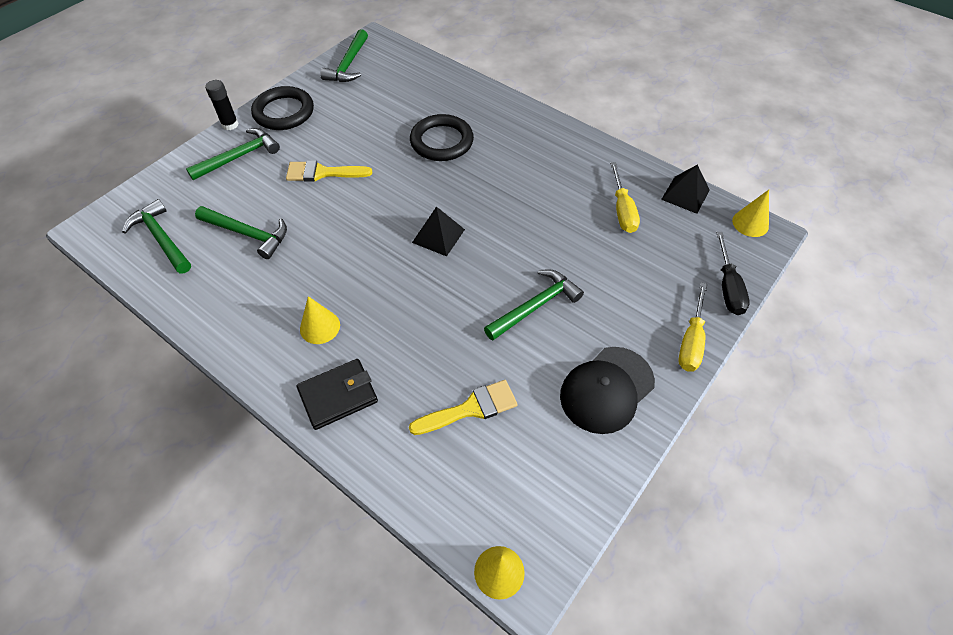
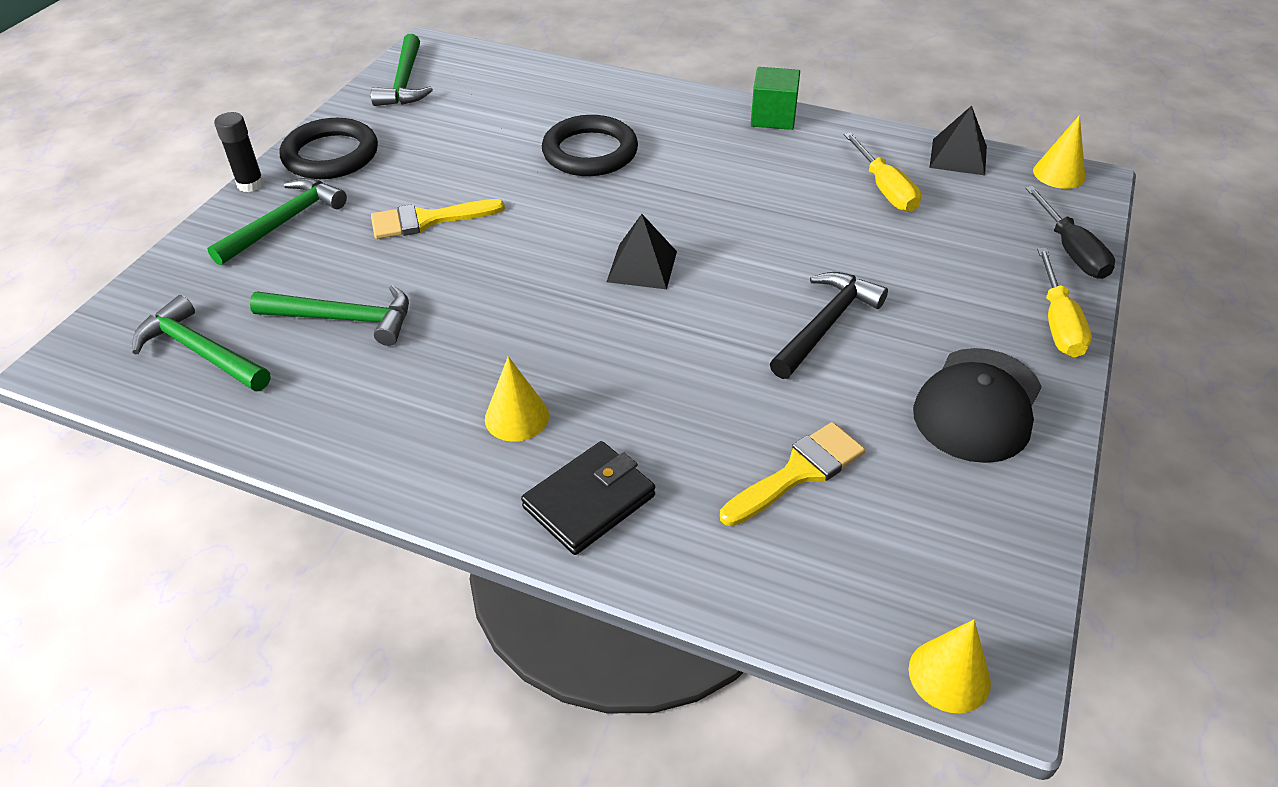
camera: 15 degrees left, 10 degrees down
(535, 306) = (825, 325): green hammer -> black hammer
(572, 137) = (773, 117): none -> green cube

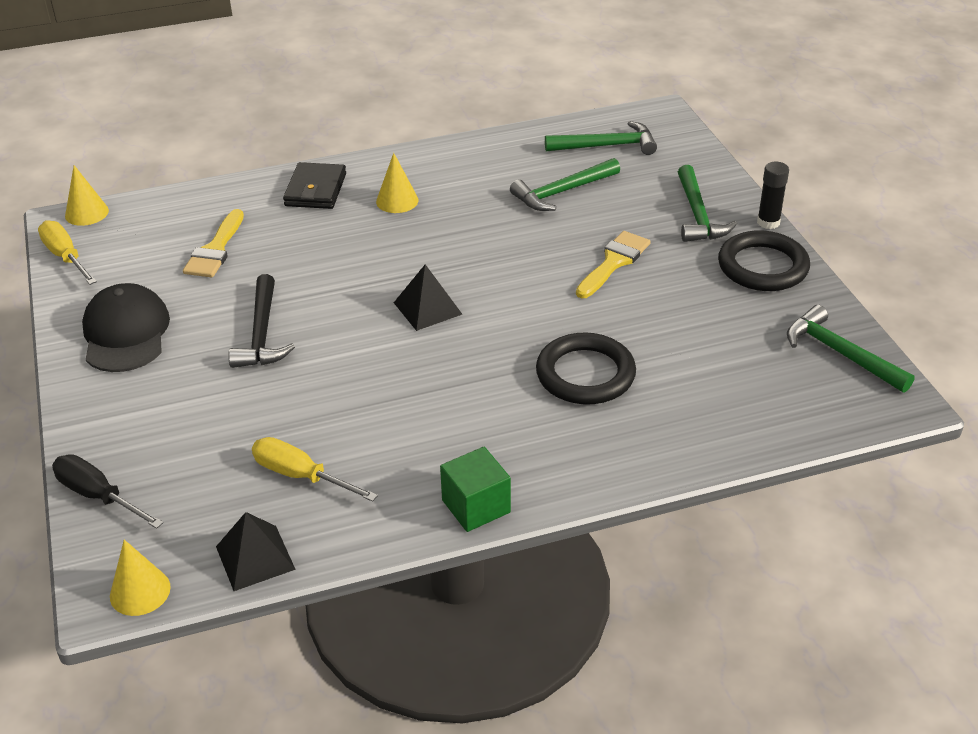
camera: 140 degrees right, 5 degrees down
(1058, 323) = (88, 420): yellow screwdriver -> yellow screwdriver (65, 257)

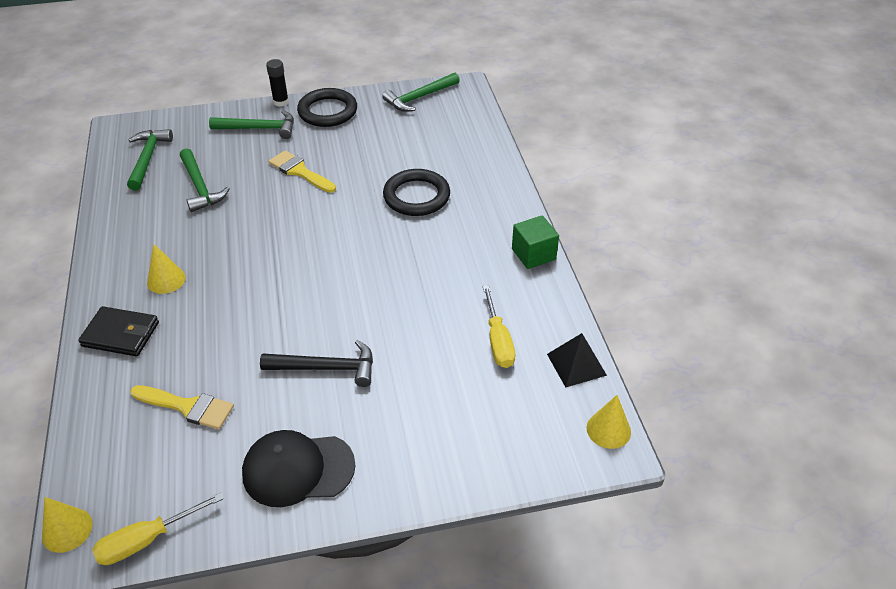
camera: 85 degrees left, 5 degrees up
(98, 496) = (509, 467): black screwdriver -> none
(300, 476) = (498, 341): yellow screwdriver -> yellow screwdriver turned 45 degrees counterclockwise
(427, 308) = (322, 267): black pyramid -> none

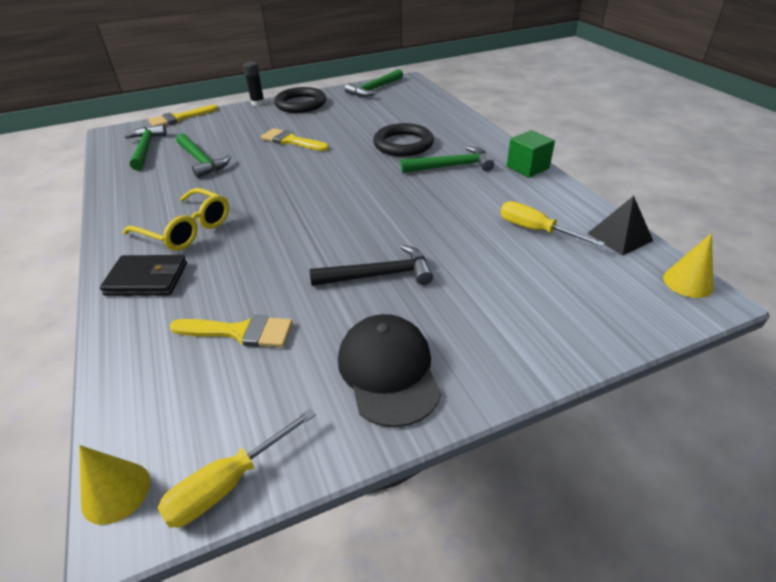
camera: 10 degrees left, 5 degrees down
(166, 280) = (186, 229): yellow cone -> yellow glasses
(191, 115) = (179, 118): none -> yellow brush
(259, 128) = (244, 120): green hammer -> green hammer (451, 166)
(298, 469) = (388, 371): black cap -> black cap turned 90 degrees clockwise
(498, 341) = (535, 230): yellow screwdriver -> yellow screwdriver turned 150 degrees clockwise

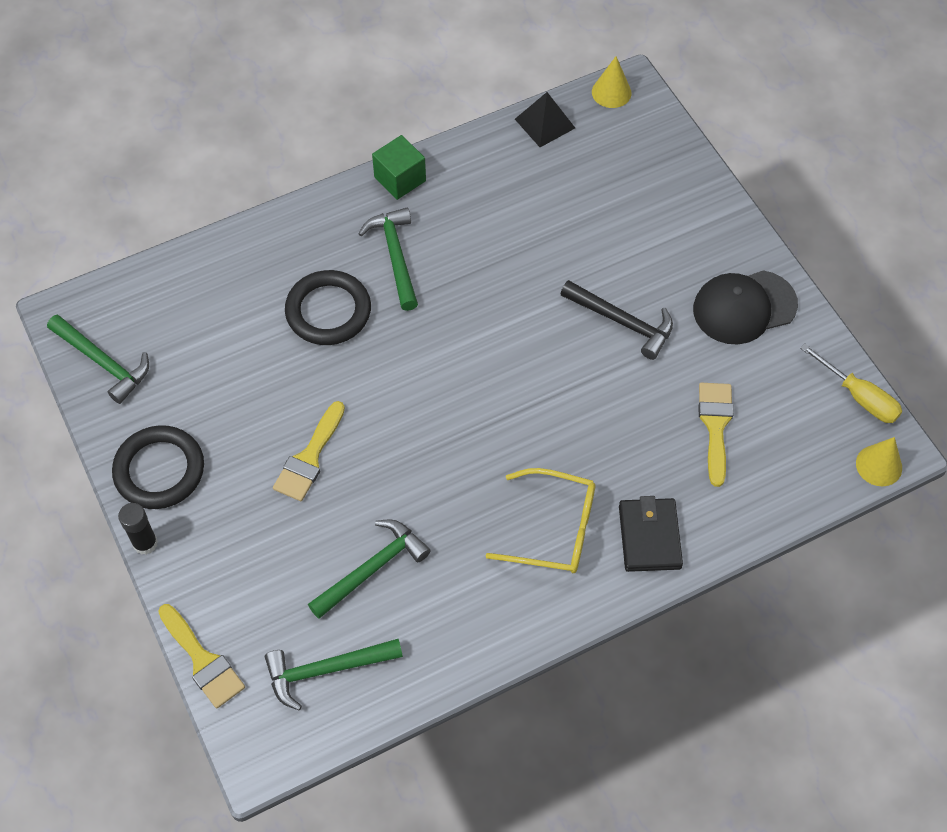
camera: 95 degrees left, 20 degrees up
(186, 229) = (553, 529): yellow glasses -> yellow glasses turned 75 degrees clockwise
(379, 275) = (622, 322): black hammer -> black hammer turned 135 degrees clockwise
(535, 230) = (536, 188): yellow screwdriver -> none

